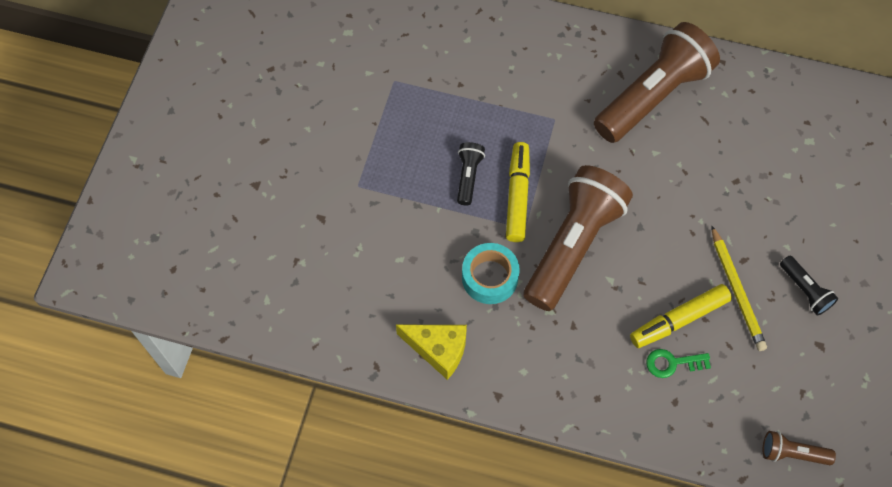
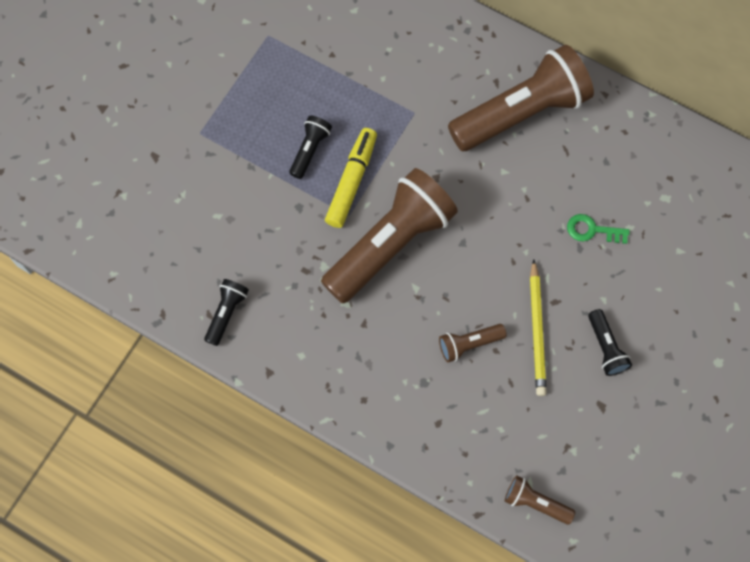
camera: 15 degrees right, 5 degrees up
(438, 350) = (226, 313): yellow cheese -> black flashlight
(490, 277) = (298, 255): turquoise tape -> none
(672, 363) = (448, 385): green key -> green key (592, 230)
(678, 320) = (469, 344): yellow marker -> brown flashlight

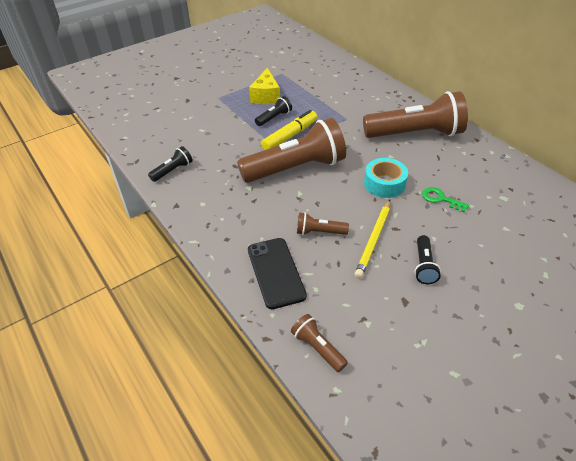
camera: 25 degrees right, 25 degrees down
(272, 103) = (266, 96): none -> yellow cheese
(446, 425) = (275, 272): none -> black phone
(515, 229) = (384, 183): none -> turquoise tape

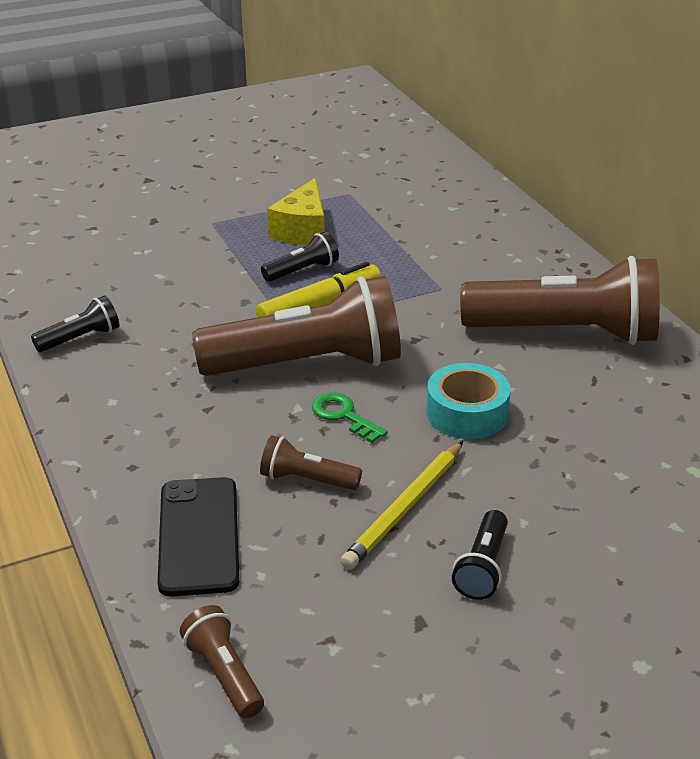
camera: 10 degrees right, 10 degrees down
(441, 199) = (566, 455): green key -> green key (344, 416)

